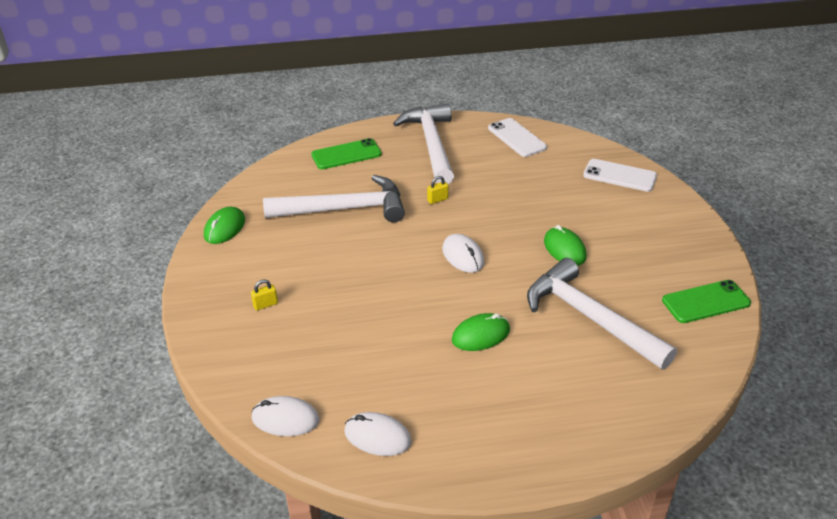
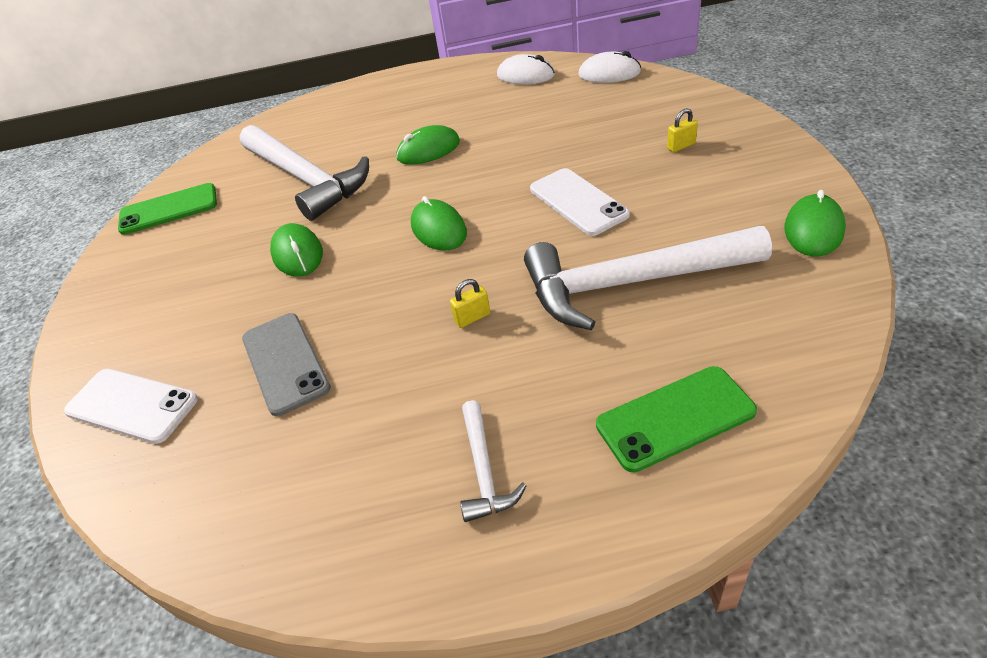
camera: 175 degrees left, 5 degrees up
(432, 144) = (484, 470): white hammer -> white hammer, size x0.45
(463, 256) = (438, 229): white mouse -> green mouse
(516, 138) = (283, 511): white phone -> white phone (578, 202)
(541, 187) = (285, 363): none -> grey phone

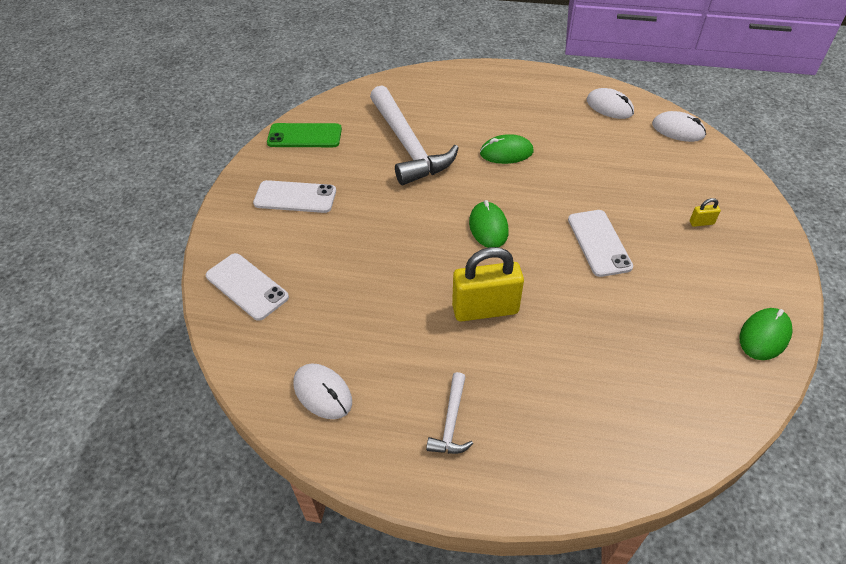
camera: 15 degrees right, 5 degrees up
(174, 278) = (295, 197): none -> white phone
(285, 363) = (350, 294): grey phone -> none
(285, 503) = (323, 393): none -> white mouse
(297, 254) = (383, 209): green mouse -> none
(472, 318) = (485, 309): yellow padlock -> yellow padlock, size x2.45
(630, 283) = (607, 326): white hammer -> none
(675, 418) = (589, 438): green phone -> none

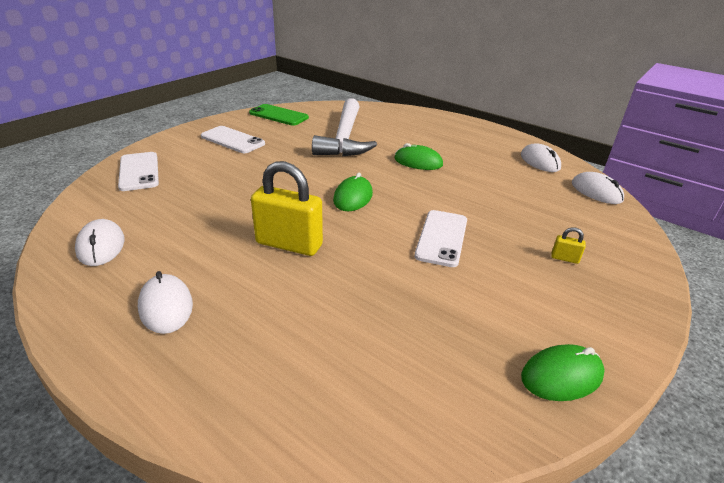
camera: 25 degrees right, 15 degrees down
(451, 422) = (166, 306): white hammer -> white mouse

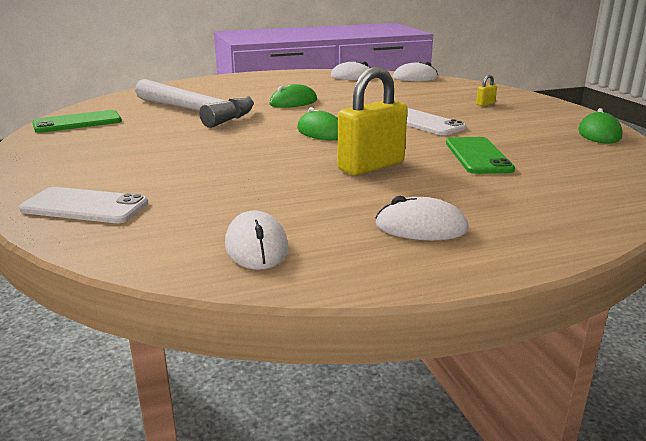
camera: 55 degrees left, 10 degrees down
(101, 246) = (256, 246): white mouse -> white mouse turned 60 degrees clockwise
(232, 140) = (98, 151): white phone -> none
(371, 295) = (478, 156): none -> green phone

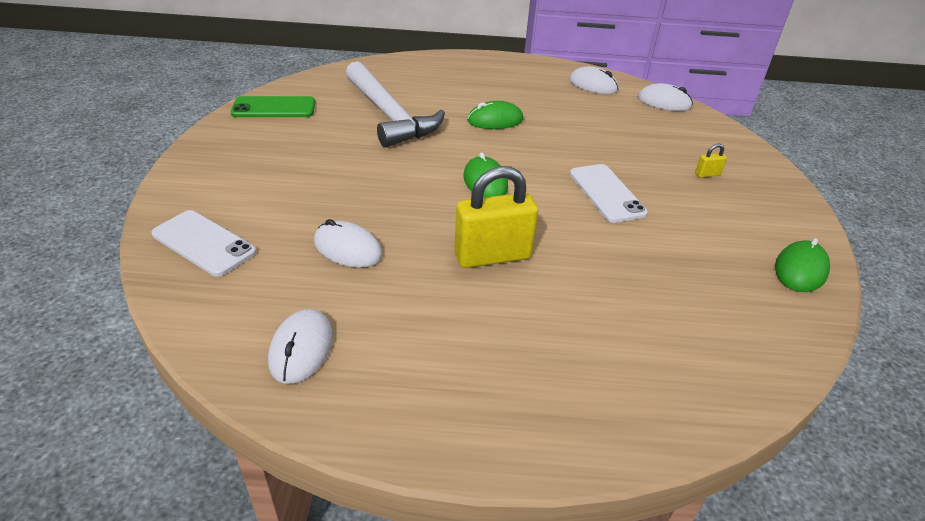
camera: 20 degrees right, 15 degrees up
(421, 227) = (466, 371): white mouse -> white mouse (347, 248)
(478, 156) = (618, 271): green phone -> none

